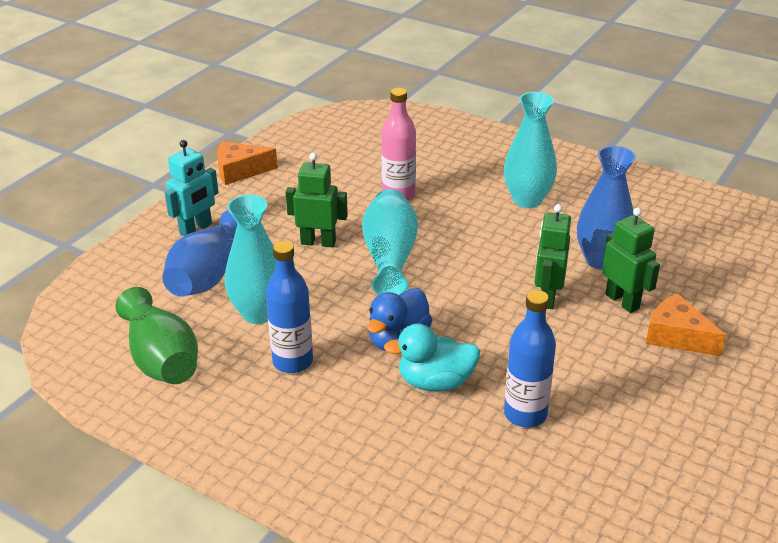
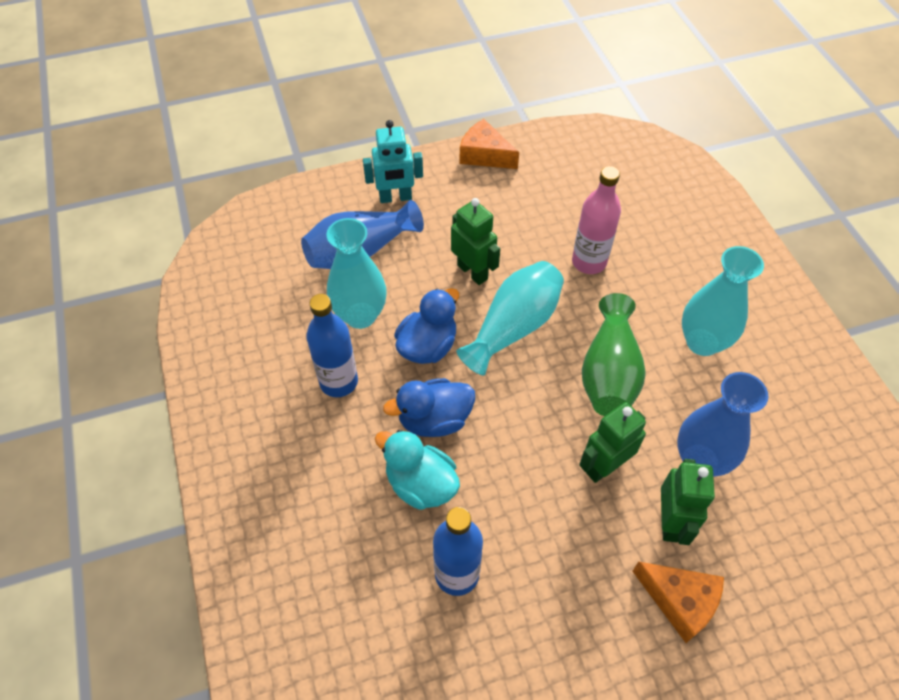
camera: 40 degrees right, 20 degrees up
(161, 359) = (257, 312): green vase -> green vase (609, 373)
(338, 302) = (427, 346): none -> blue duck
(677, 336) = (680, 601): orange cheese -> orange cheese turned 135 degrees clockwise

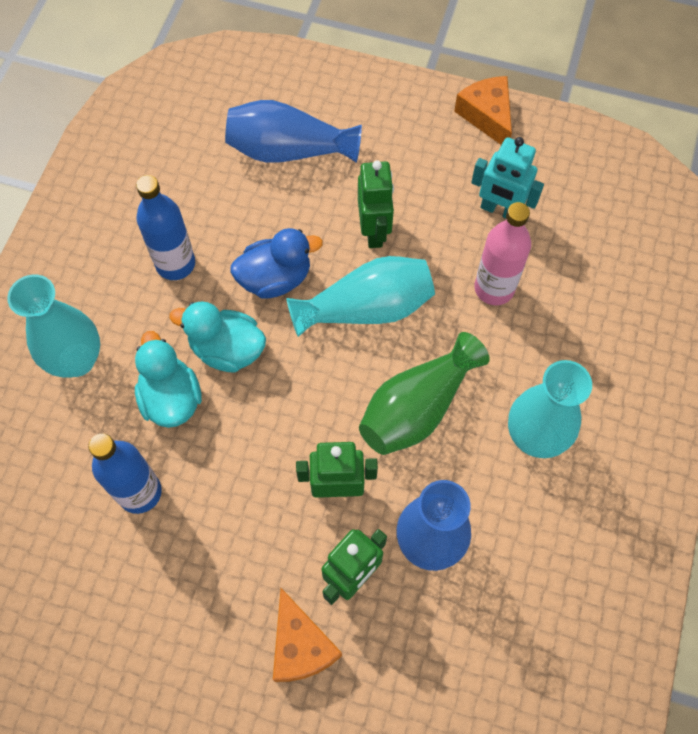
camera: 35 degrees right, 10 degrees up
(360, 315) = (241, 213): turquoise vase -> turquoise vase (77, 360)
(395, 198) = (363, 113): turquoise robot -> turquoise robot (499, 210)
(434, 420) = (227, 349): blue duck -> turquoise duck

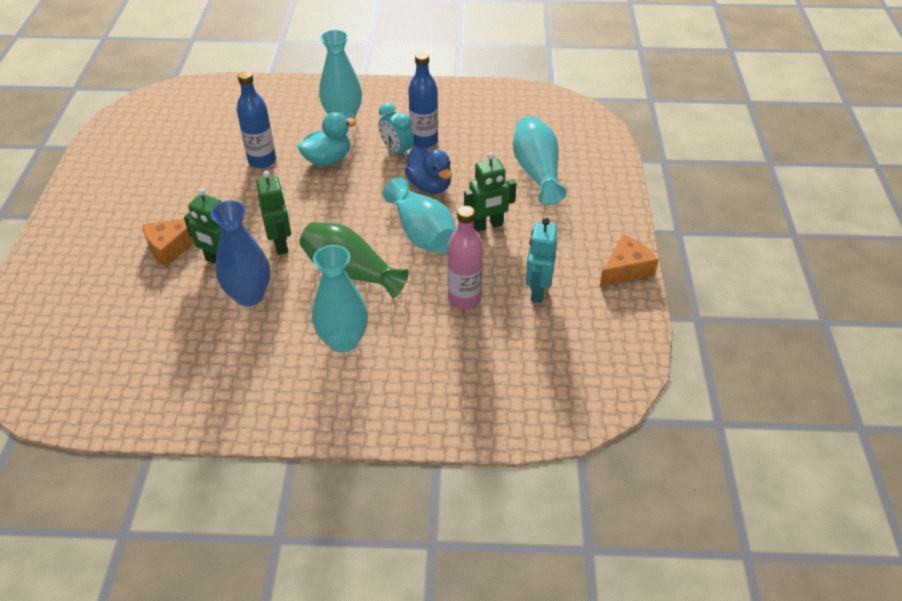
camera: 75 degrees right, 20 degrees down
(186, 303) = (396, 151): none -> turquoise clock
(227, 349) = (369, 175): turquoise duck -> none
(288, 150) = (537, 171): blue vase -> turquoise vase

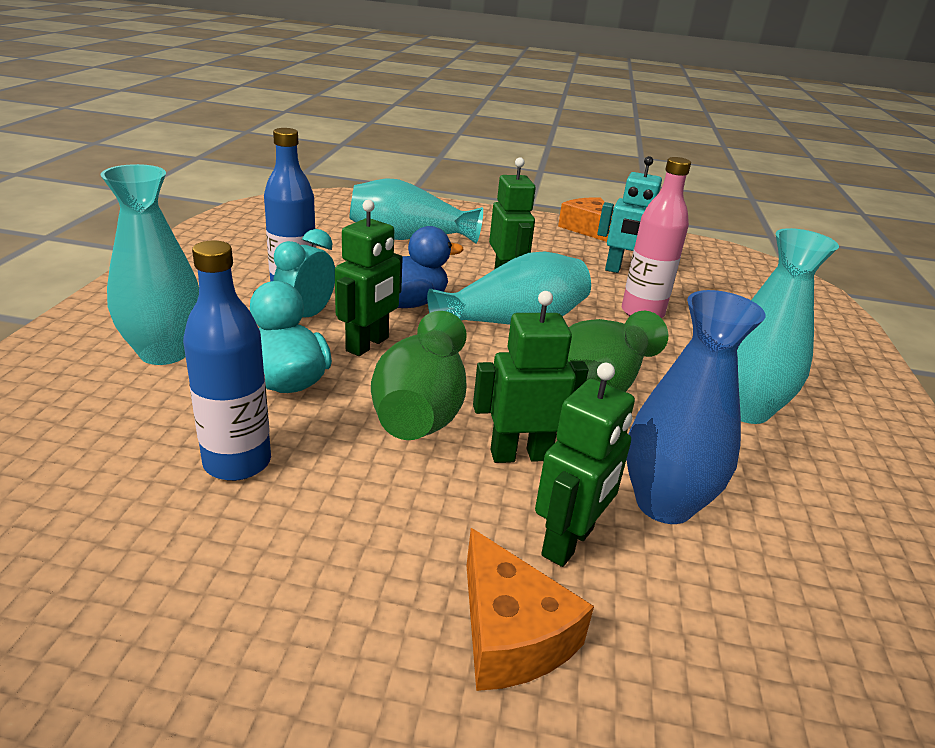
camera: 85 degrees left, 15 degrees down
(315, 206) = (422, 407): none -> green vase
(372, 179) = (368, 344): none -> green robot
(396, 151) = (306, 316): turquoise clock -> turquoise clock turned 150 degrees clockwise

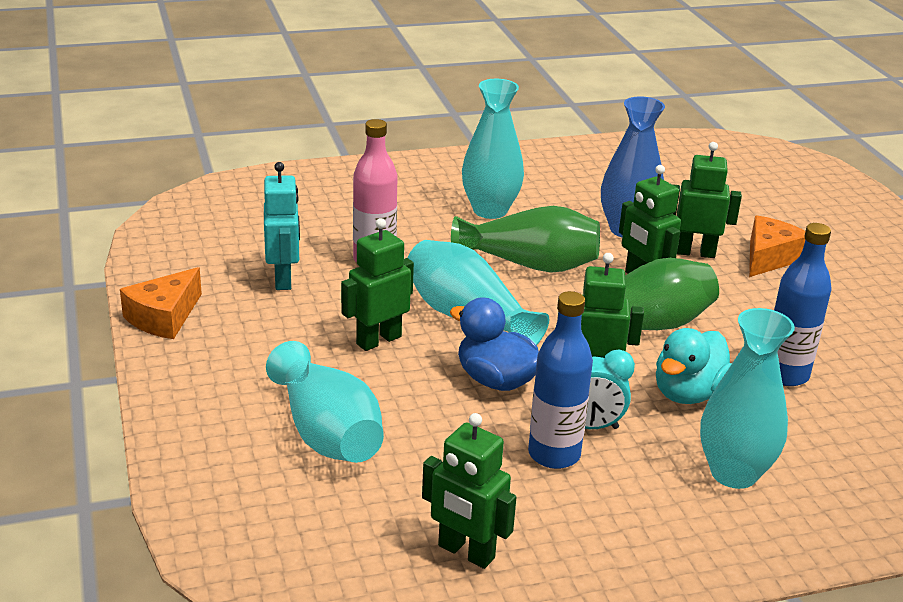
camera: 115 degrees left, 0 degrees up
(250, 240) = (466, 552): none -> green robot

